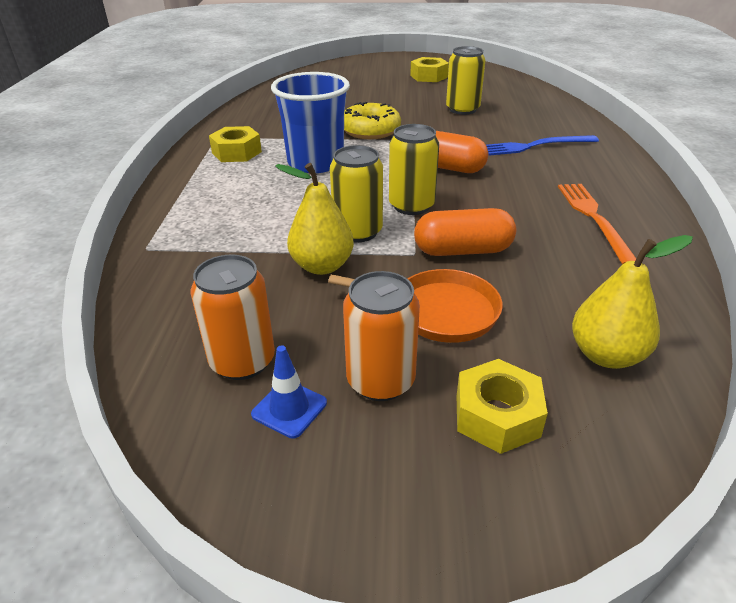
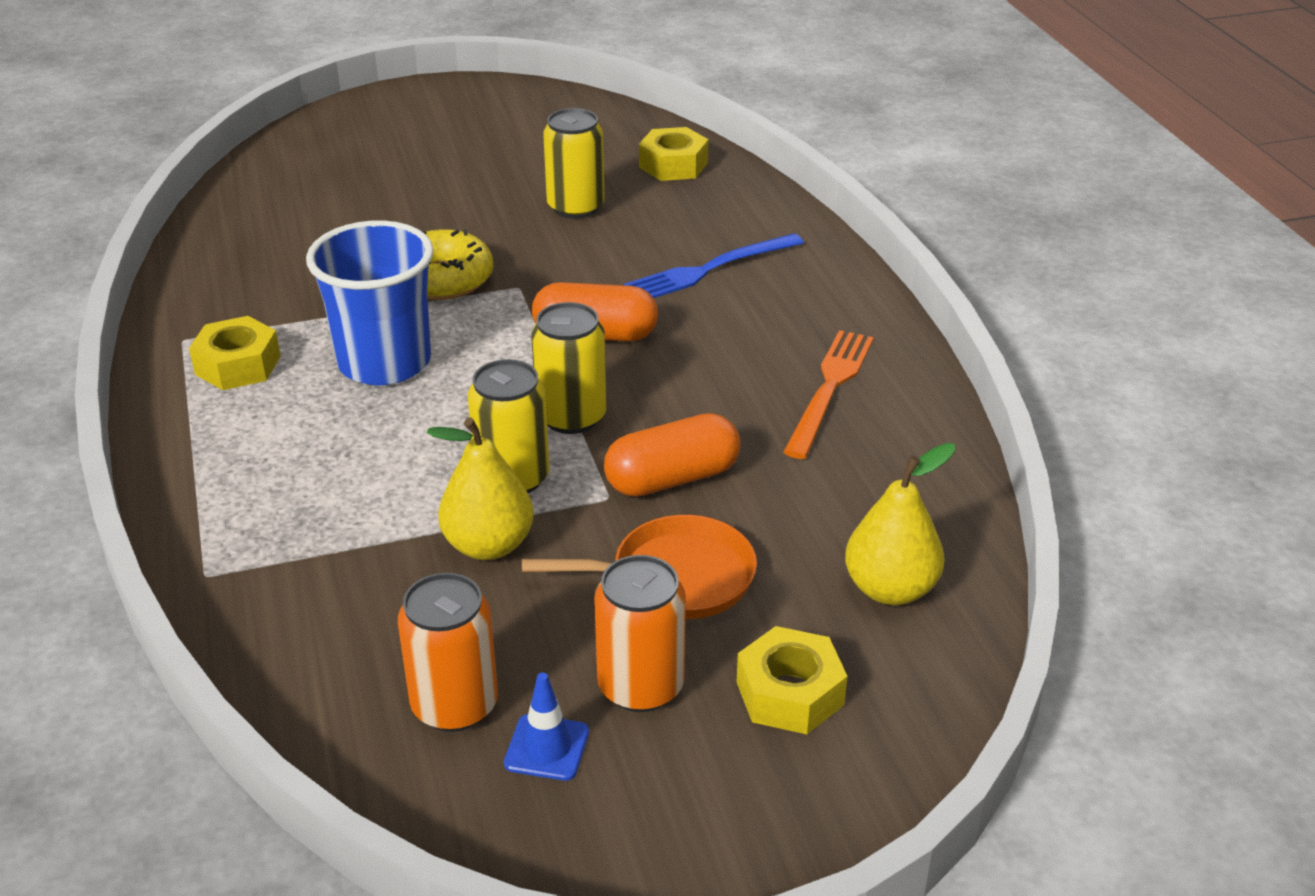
camera: 20 degrees left, 0 degrees up
(429, 76) = (489, 136): yellow nut -> yellow nut (673, 165)
(593, 218) = (830, 388): orange fork -> orange fork turned 45 degrees clockwise

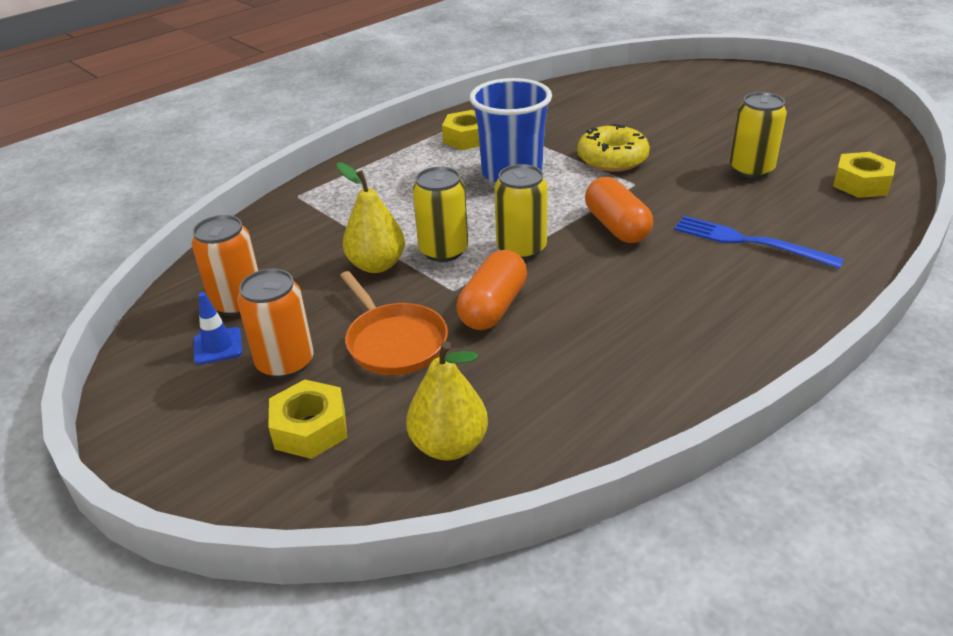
camera: 65 degrees right, 0 degrees up
(672, 478) = (493, 307): orange capsule -> orange capsule turned 75 degrees clockwise
(830, 388) = (664, 342): orange fork -> none

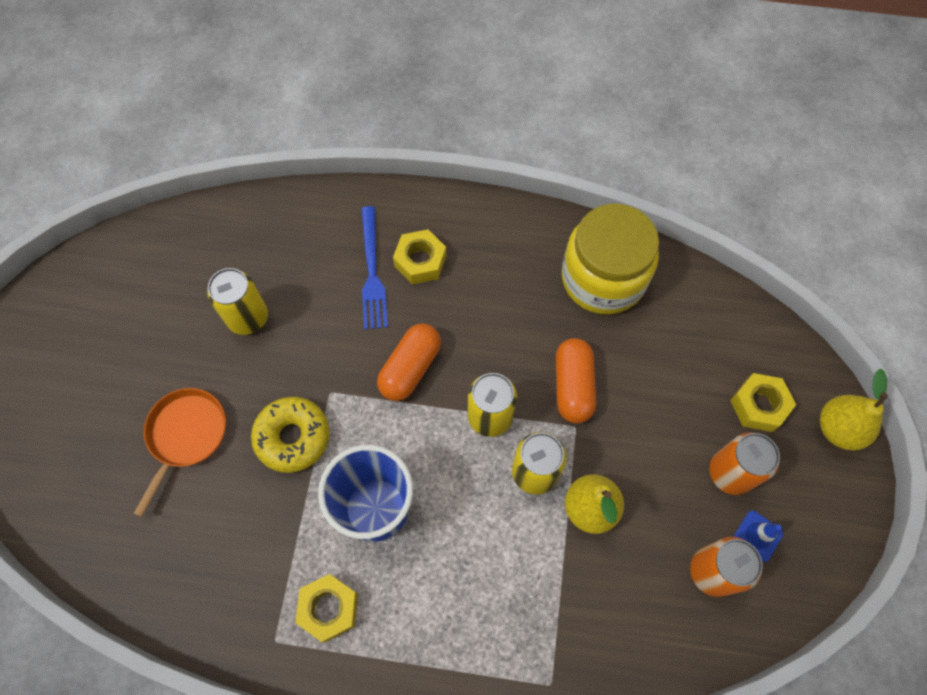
camera: 130 degrees left, 30 degrees up
(394, 342) = (655, 421): orange pan -> orange pan (186, 435)
(449, 445) = (703, 324): yellow pear -> yellow pear (838, 429)
(493, 307) = (572, 386): orange capsule -> orange capsule turned 75 degrees counterclockwise
(595, 393) = (603, 278): none -> yellow jar
(861, 184) = (229, 234): yellow nut -> yellow nut (420, 261)

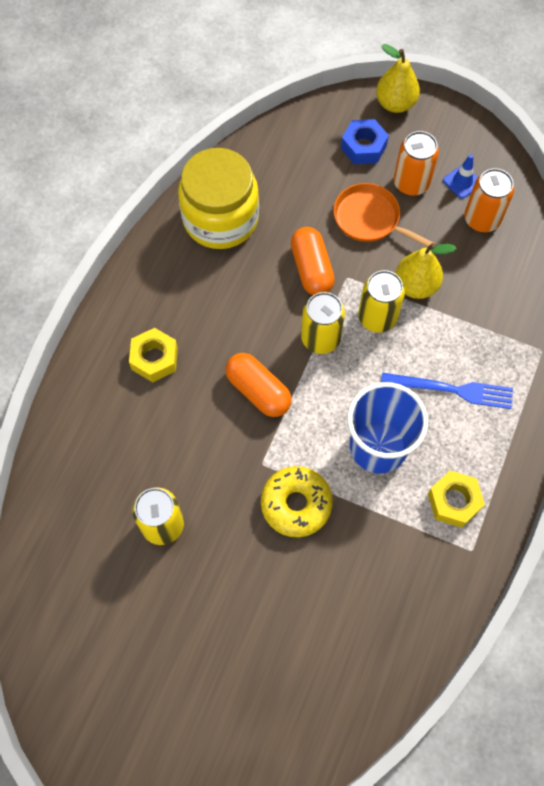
camera: 75 degrees left, 0 degrees up
(186, 435) = (268, 602): orange pan -> orange pan (370, 219)
(372, 272) = (151, 402): blue fork -> blue fork (452, 390)
(572, 386) = (311, 269): orange capsule -> orange capsule turned 60 degrees clockwise
(758, 405) = (363, 147): yellow nut -> blue nut

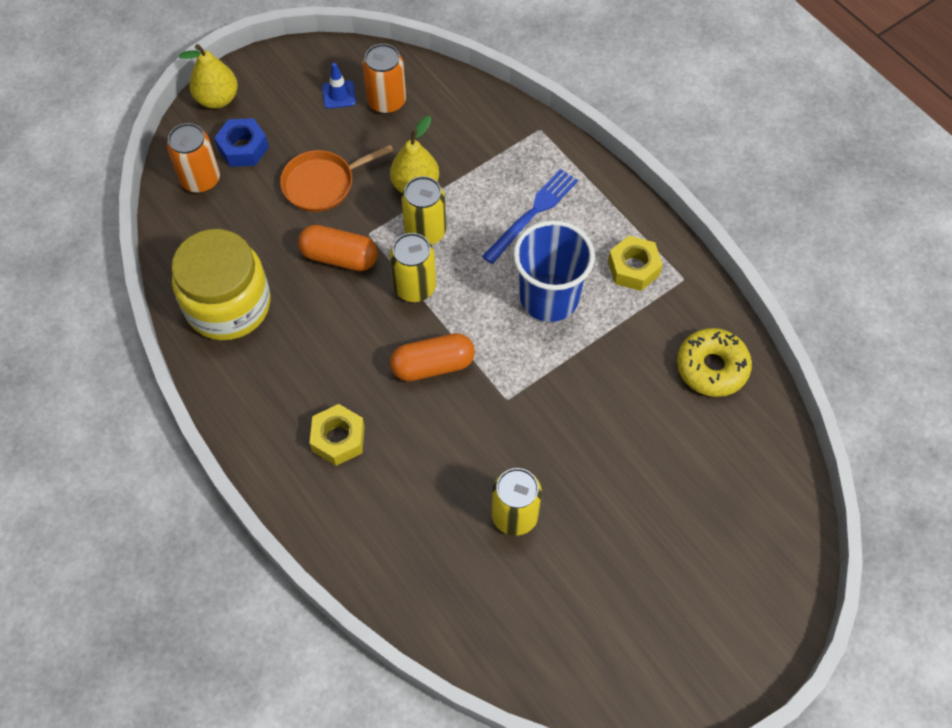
camera: 60 degrees left, 5 degrees down
(296, 504) = (562, 391): yellow donut -> yellow donut (712, 367)
(411, 183) = (310, 132): orange can -> orange can (200, 179)

